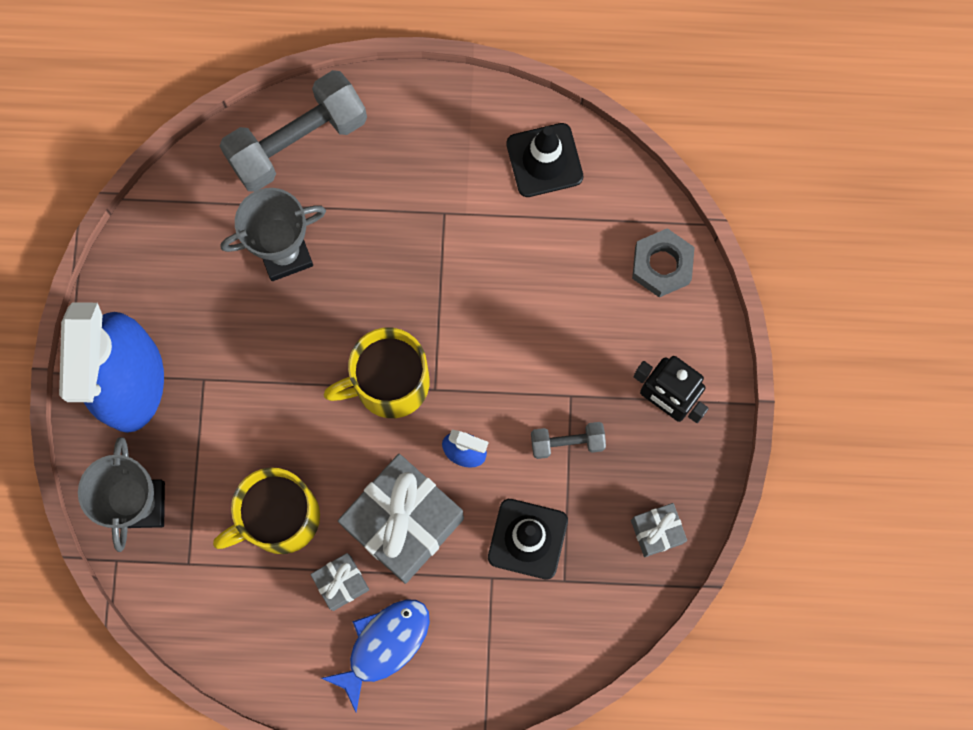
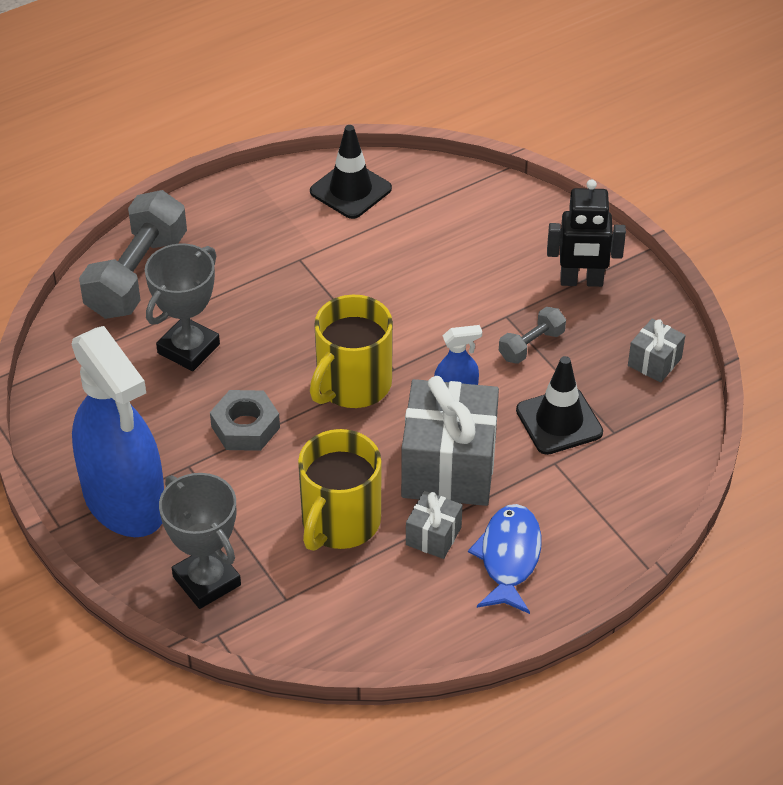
camera: 35 degrees left, 30 degrees down
(662, 265) = (500, 205): grey nut -> grey nut (245, 427)

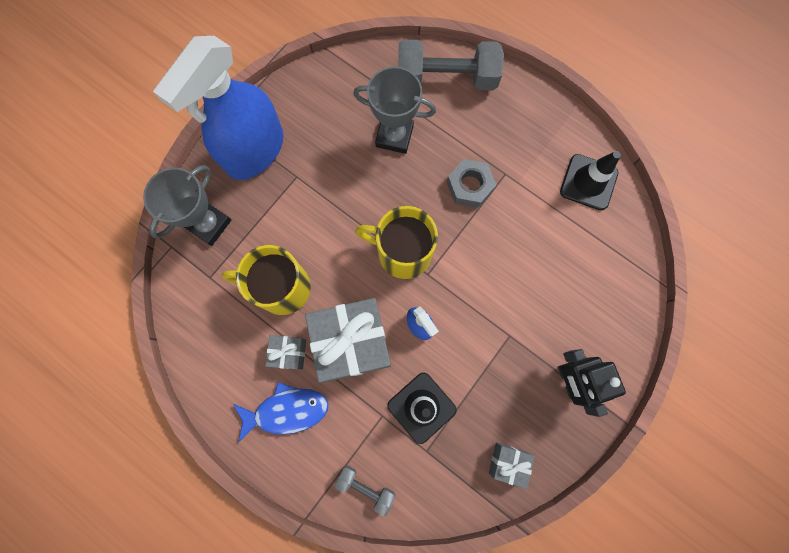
camera: 70 degrees right, 30 degrees up
(245, 427) = (340, 198): grey nut -> grey nut (469, 186)
(531, 345) = (488, 364): grey dumbbell -> grey dumbbell (365, 487)

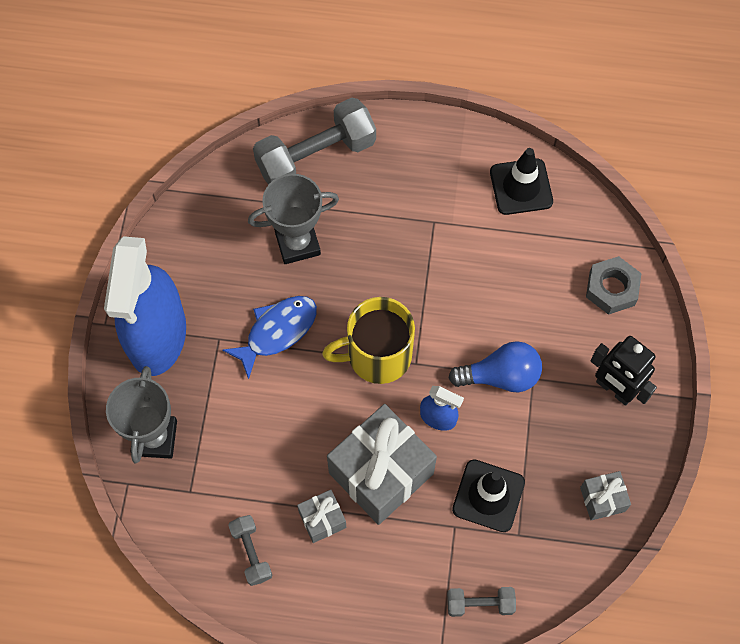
camera: 30 degrees left, 10 degrees down
(224, 348) = (251, 553): none -> grey dumbbell
(281, 288) = (273, 459): yellow mug -> none
(287, 411) = (355, 577): blue fish -> blue fish (277, 332)
(469, 186) = (405, 253): grey nut -> grey nut (611, 288)
(485, 320) = (500, 376): none -> blue light bulb

